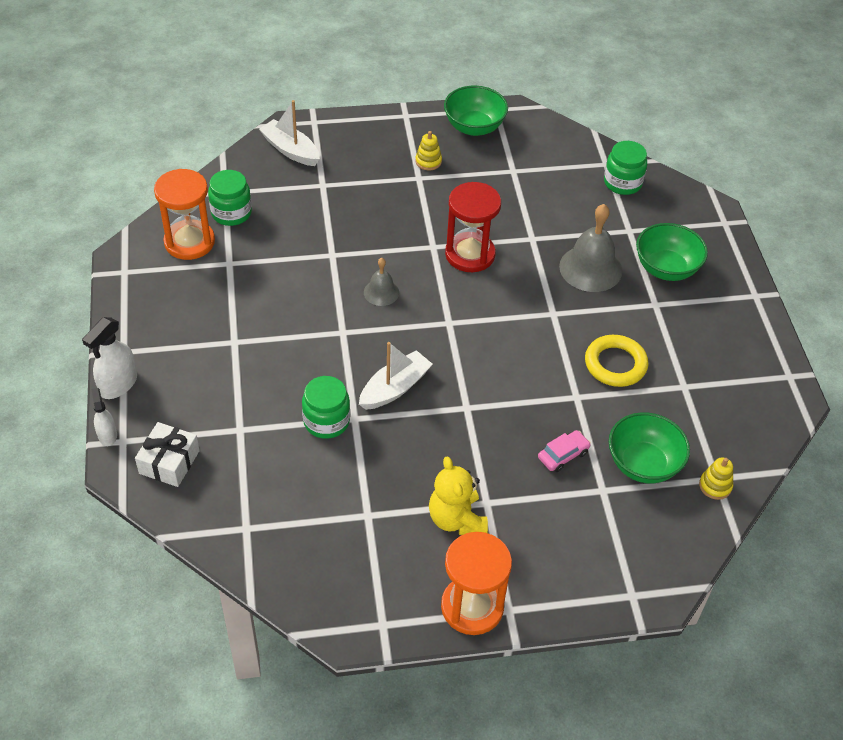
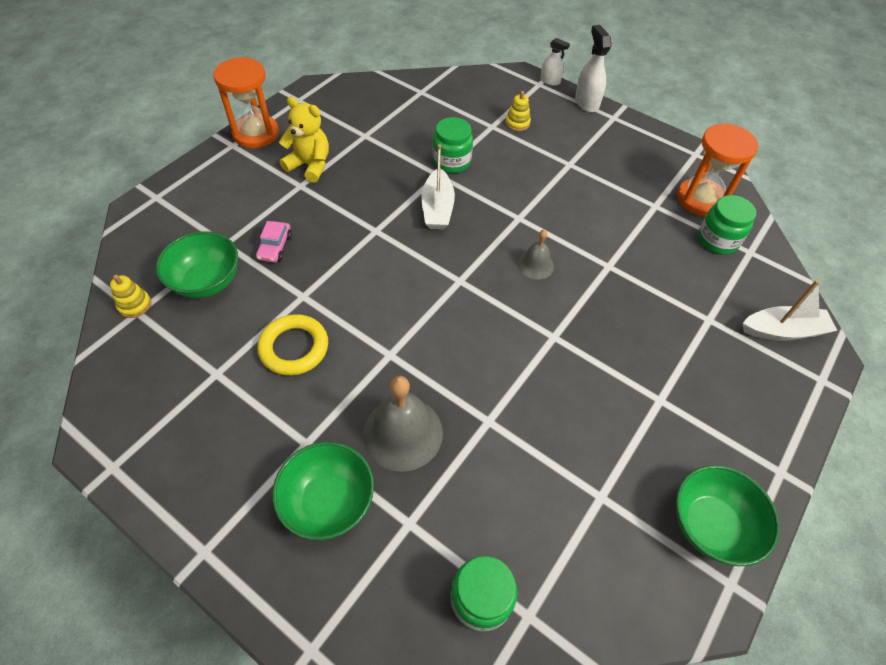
camera: 135 degrees right, 5 degrees up
(169, 462) = (502, 91): white gift -> none
(428, 161) = (680, 428): yellow stacking toy -> yellow stacking toy (517, 123)
(470, 254) = (517, 354): red hourglass -> none

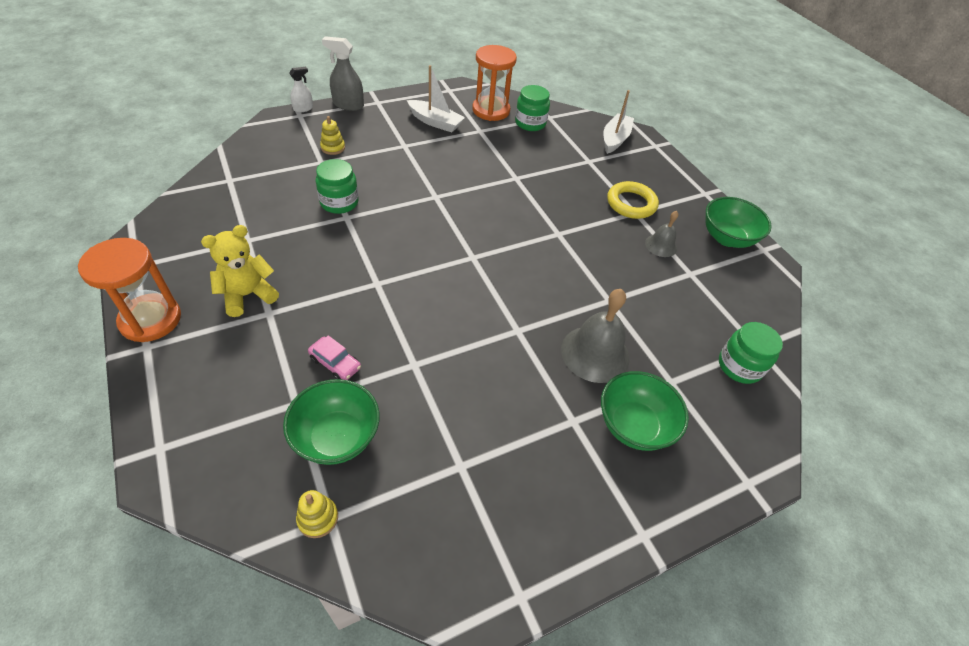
camera: 65 degrees left, 5 degrees down
(294, 348) = (469, 393): yellow ring -> yellow ring (631, 203)
(437, 208) = (385, 235): white boat -> white boat (435, 122)
(535, 265) = (488, 211): grey bell -> grey bell (661, 245)
(586, 102) = (348, 105): white spray bottle -> grey spray bottle

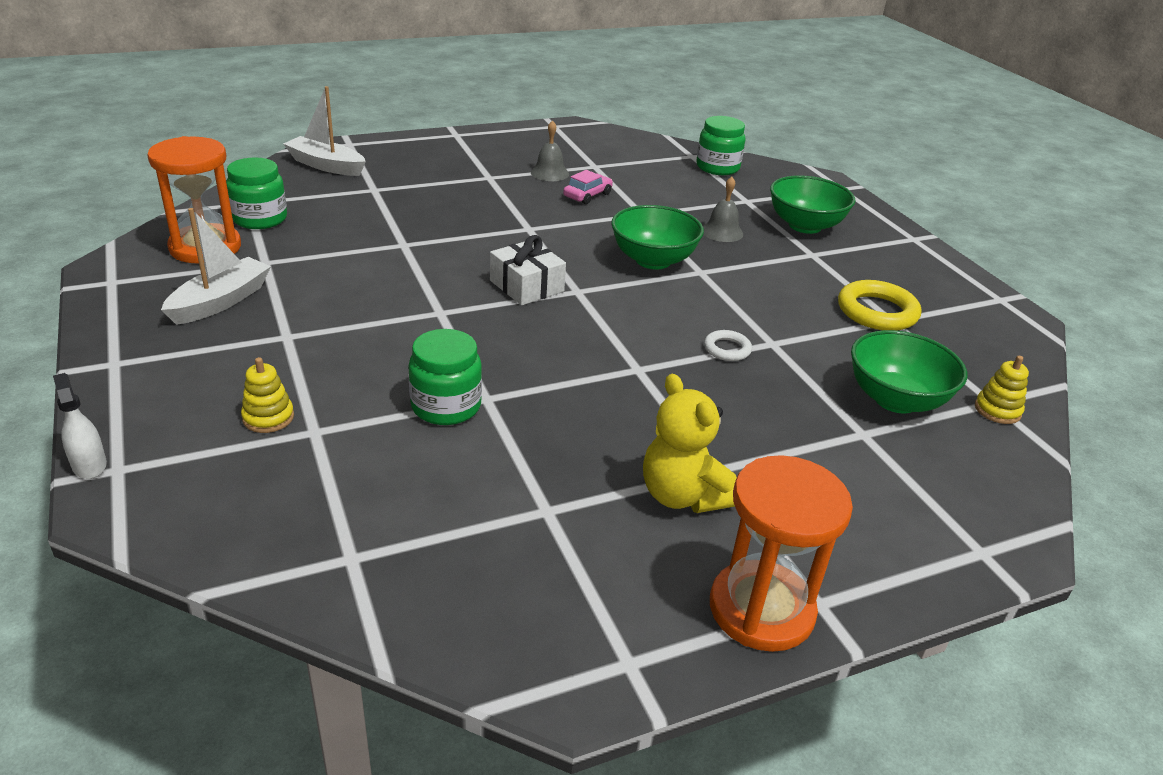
camera: 85 degrees left, 15 degrees down
(335, 363) = (789, 403): pink car -> pink car (587, 195)
(348, 105) = (106, 401): grey spray bottle -> none
(403, 334) = (727, 349): none -> white ring
(474, 232) = (526, 286): none -> white gift
(595, 353) = (722, 232): grey bell -> grey bell, size x0.55
(631, 203) = (471, 177): yellow ring -> yellow ring (877, 312)
(727, 238) = (536, 138): green bowl -> green bowl (653, 260)

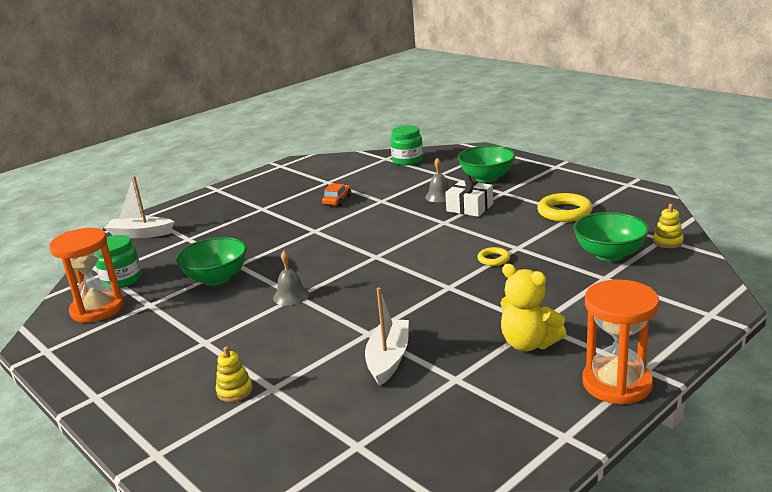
camera: 15 degrees left, 10 degrees down
(89, 465) = (134, 459): white spray bottle -> none
(220, 301) = (139, 337): white boat -> white boat (388, 359)
(446, 406) = (346, 346): green jar -> none
(526, 286) = (341, 263): white gift -> white gift (469, 207)
(549, 173) = (301, 194): grey bell -> grey bell (291, 296)
(587, 195) = (337, 200): pink car -> orange car
(653, 260) = (409, 225): green bowl -> green bowl (217, 278)
(727, 349) = (493, 259): white ring -> yellow ring

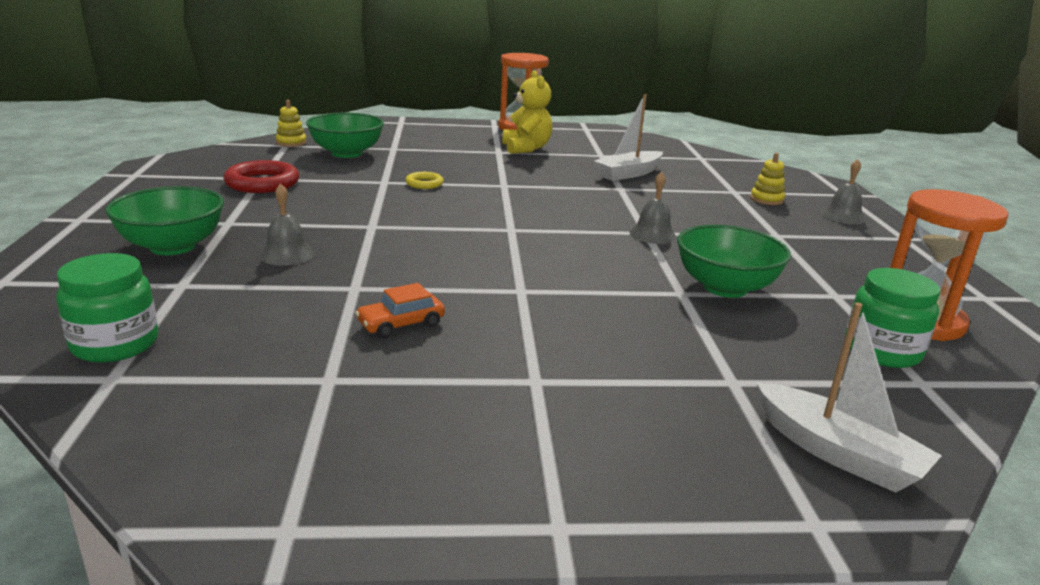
camera: 145 degrees left, 0 degrees up
(154, 403) = (843, 216): none -> grey bell
(469, 207) = (306, 226): white gift -> none
(564, 212) = (262, 183): yellow ring -> red ring

